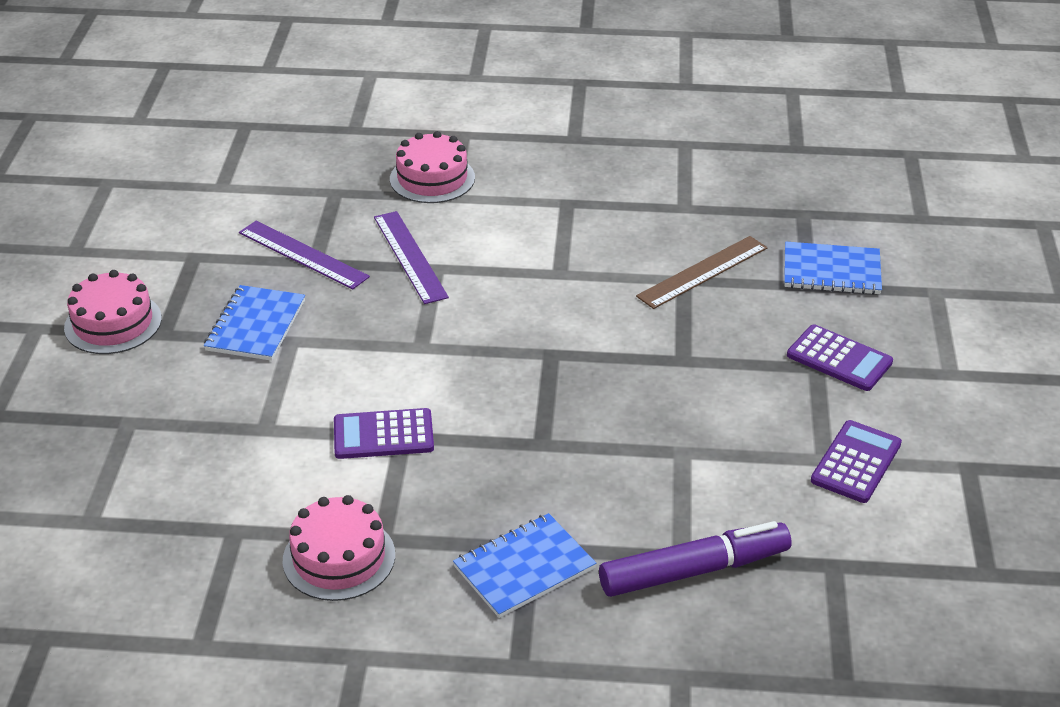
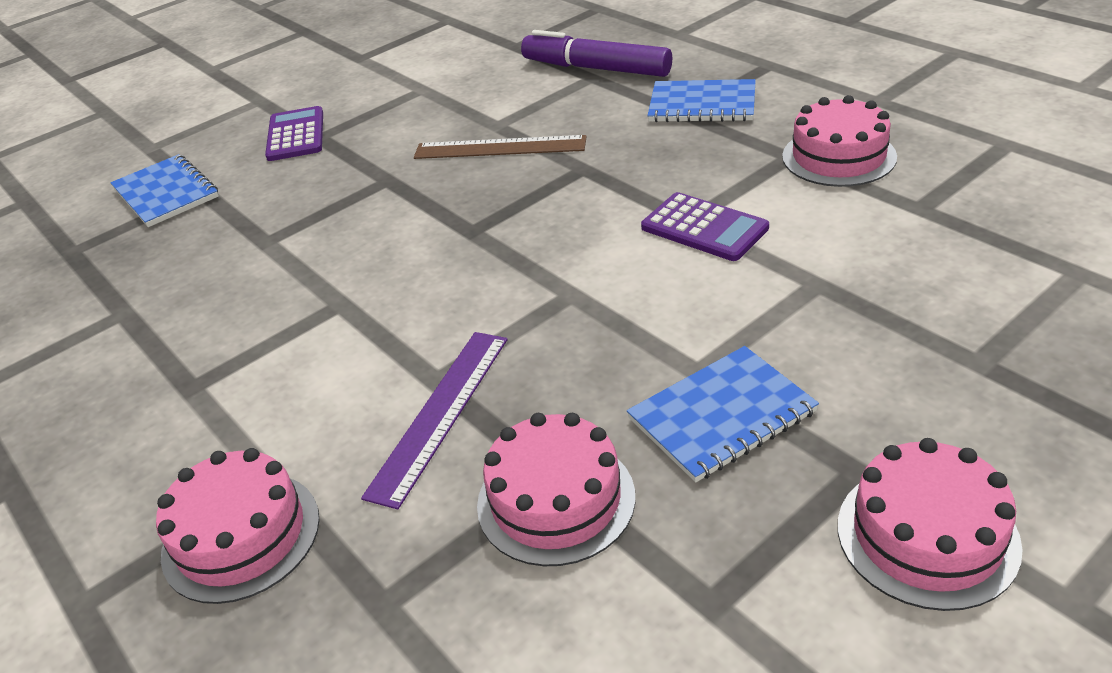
camera: 130 degrees left, 0 degrees up
(303, 255) = (556, 500): purple ruler -> pink cake
(703, 272) = (240, 240): brown ruler -> brown ruler (500, 147)
(856, 462) = (409, 81): purple calculator -> none

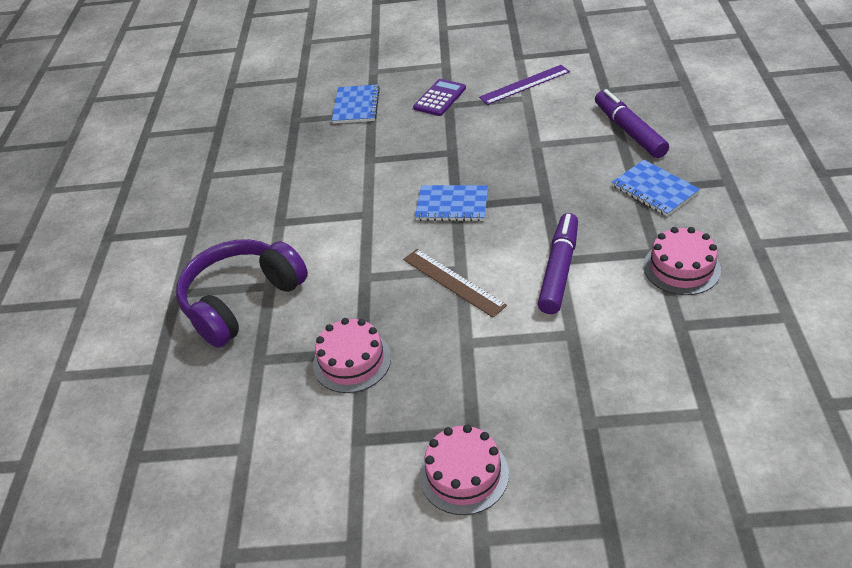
camera: 40 degrees right, 5 degrees up
(241, 536) = (241, 301): pink cake -> purple headphones
(440, 413) = (351, 294): purple ruler -> purple ruler (525, 84)
(500, 147) = (521, 161): brown ruler -> brown ruler (453, 282)
(704, 228) = (559, 270): purple calculator -> purple marker
(721, 415) = (451, 369): blue notebook -> blue notebook (452, 205)

